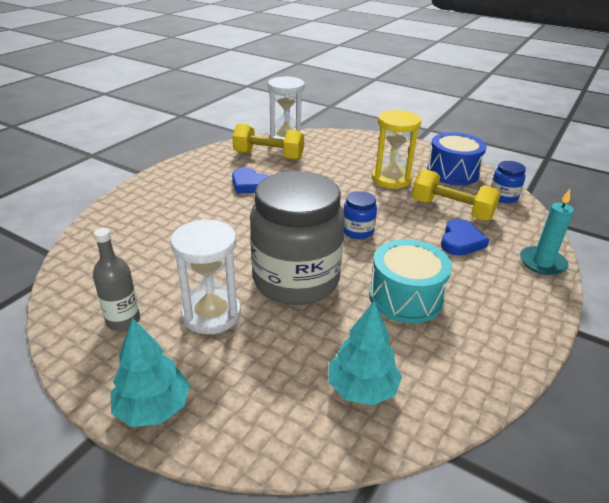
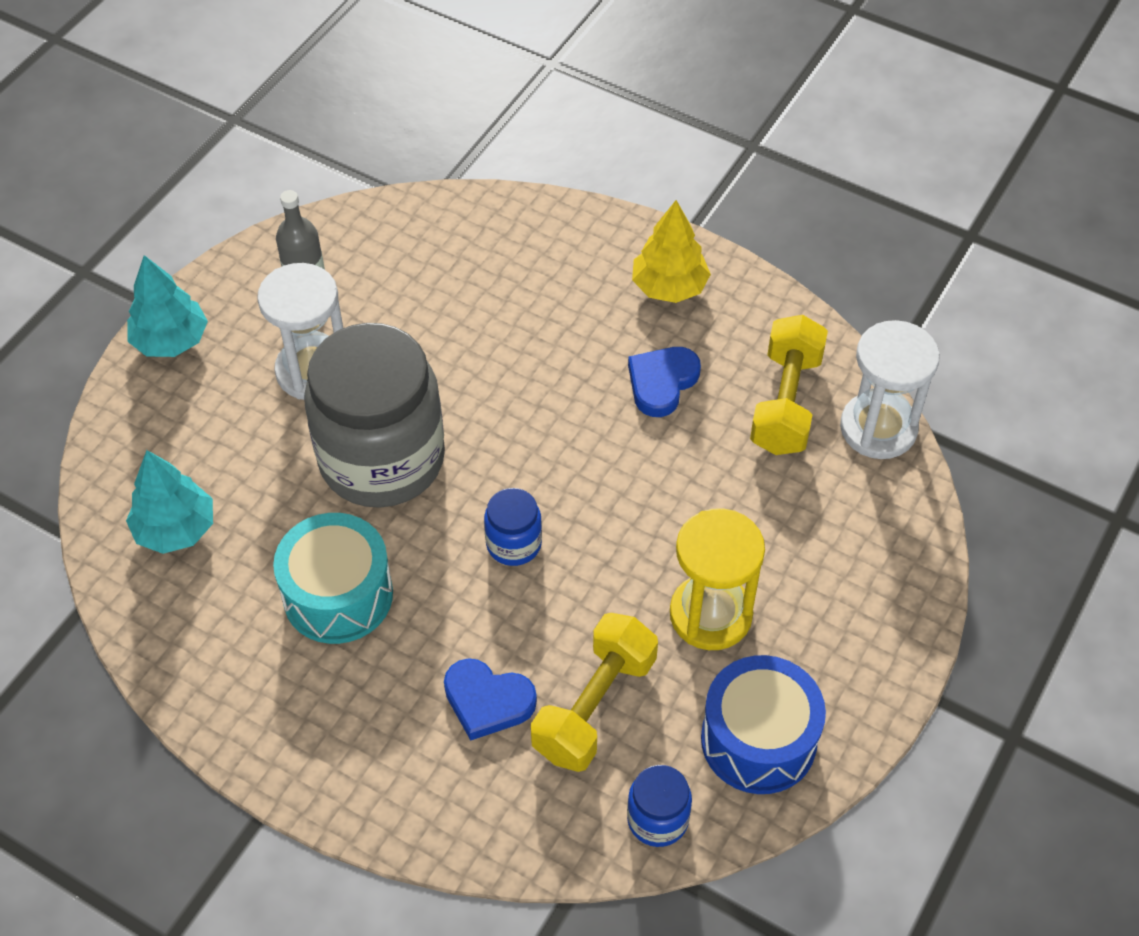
camera: 90 degrees right, 20 degrees up
(184, 179) = (669, 287): none -> yellow tree
(542, 263) = (423, 820): turquoise candle -> none

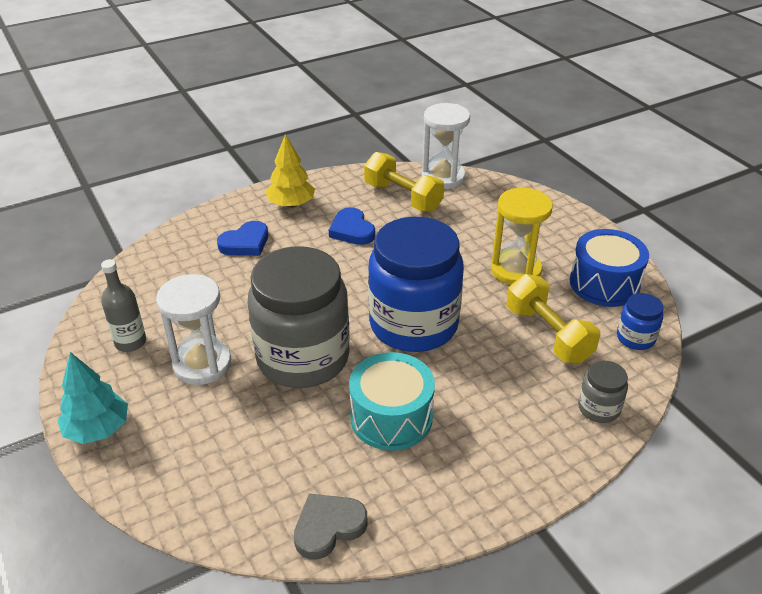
camera: 60 degrees left, 15 degrees down
(153, 611) = (328, 527): none -> grey heart
(176, 529) = (267, 487): turquoise tree -> none
(485, 816) = (598, 408): none -> grey jar
(487, 701) = (517, 377): blue heart -> blue heart (245, 243)
(514, 544) = (413, 324): blue jar -> blue jar, size x2.35

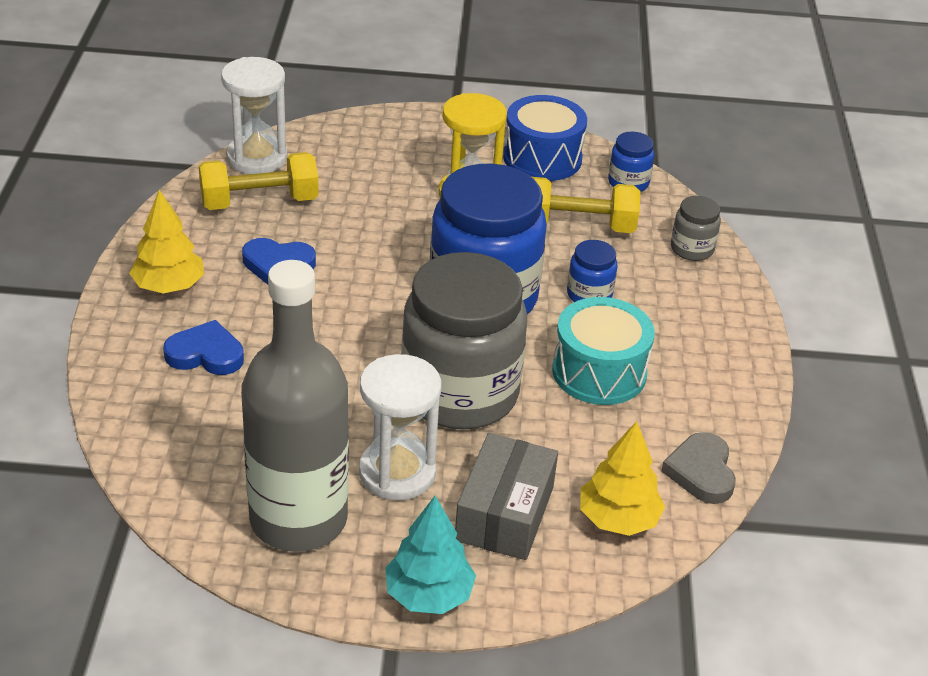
camera: 60 degrees left, 0 degrees up
(130, 342) = (298, 519): grey bottle -> grey bottle, size x2.17
(199, 432) = (504, 513): none -> grey box
(236, 497) = (618, 519): none -> yellow tree
(245, 243) = (205, 354): blue heart -> blue heart turned 75 degrees counterclockwise
(474, 375) = (589, 295): none -> blue jar

